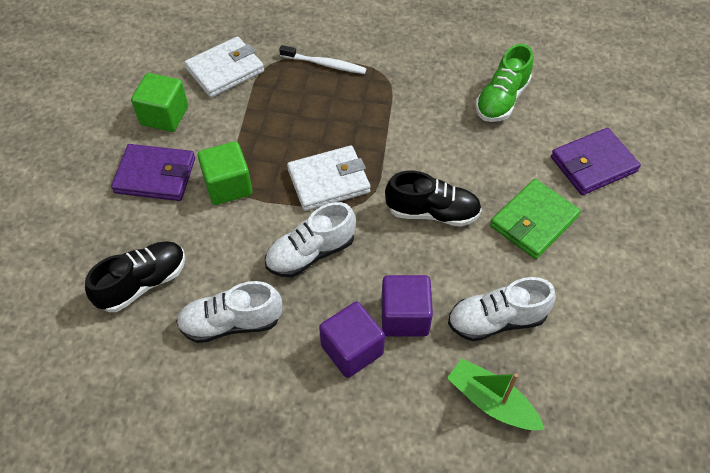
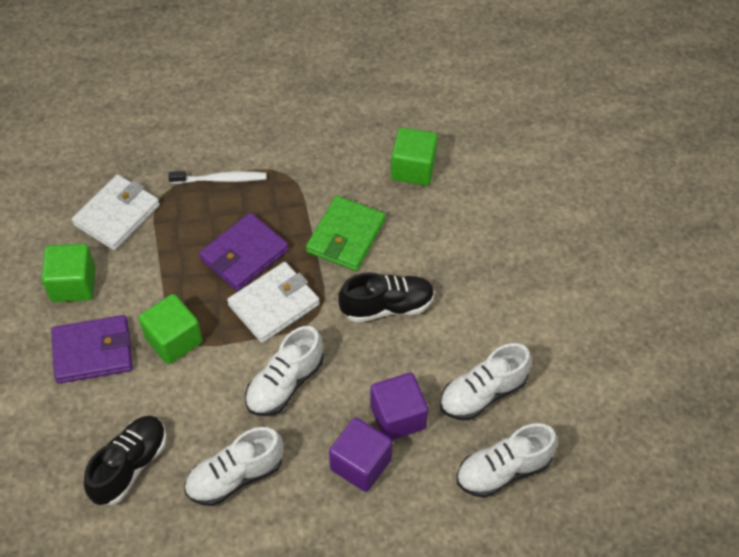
camera: 20 degrees left, 0 degrees up
(491, 402) = (503, 470): green boat -> white shoe
(501, 99) = (413, 169): green shoe -> green cube
(533, 221) = (485, 287): green wallet -> green wallet (346, 236)
(593, 164) = (521, 212): purple wallet -> purple wallet (244, 254)

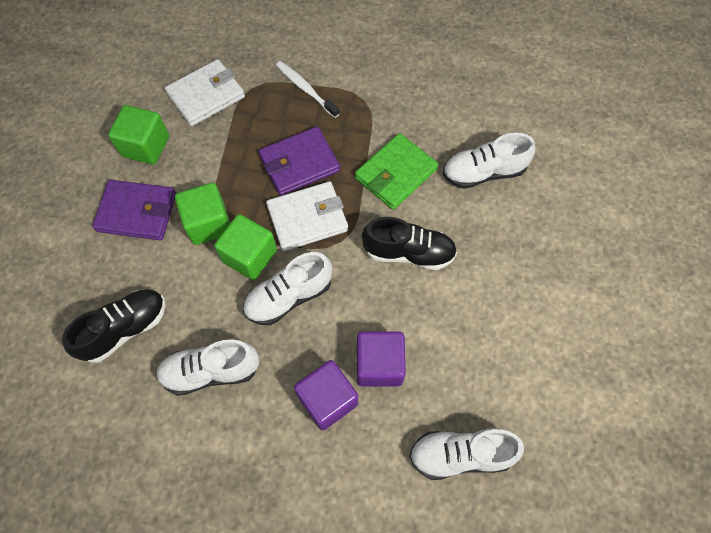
camera: 20 degrees right, 10 degrees up
(221, 179) = (305, 89): white toothbrush -> white toothbrush turned 150 degrees counterclockwise
(413, 169) = (480, 128): green cube -> green cube (250, 256)
(483, 393) = (468, 368): white shoe -> white shoe (483, 172)

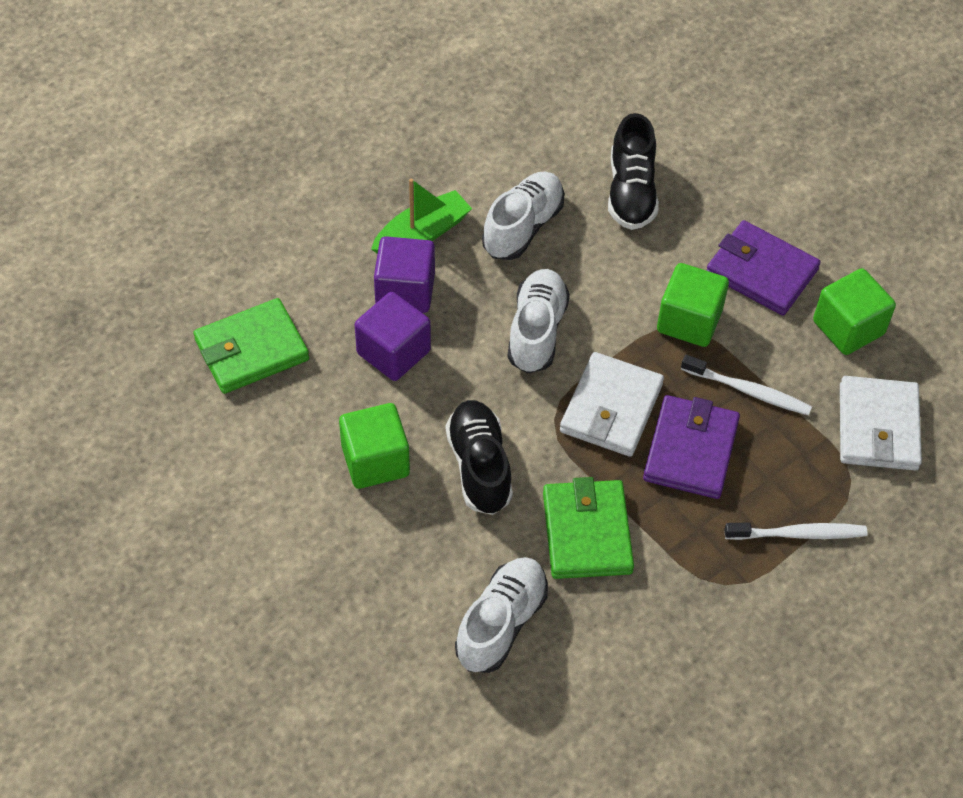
camera: 130 degrees right, 10 degrees down
(137, 212) = (761, 272): purple wallet -> purple wallet turned 75 degrees clockwise
(234, 163) = (748, 391): none -> white toothbrush
(250, 256) = (615, 330): green cube -> green cube (375, 461)
(271, 431) = (422, 234): none -> green boat
(408, 252) = (479, 466): black shoe -> black shoe turned 120 degrees clockwise
(460, 454) = (251, 350): white shoe -> green wallet

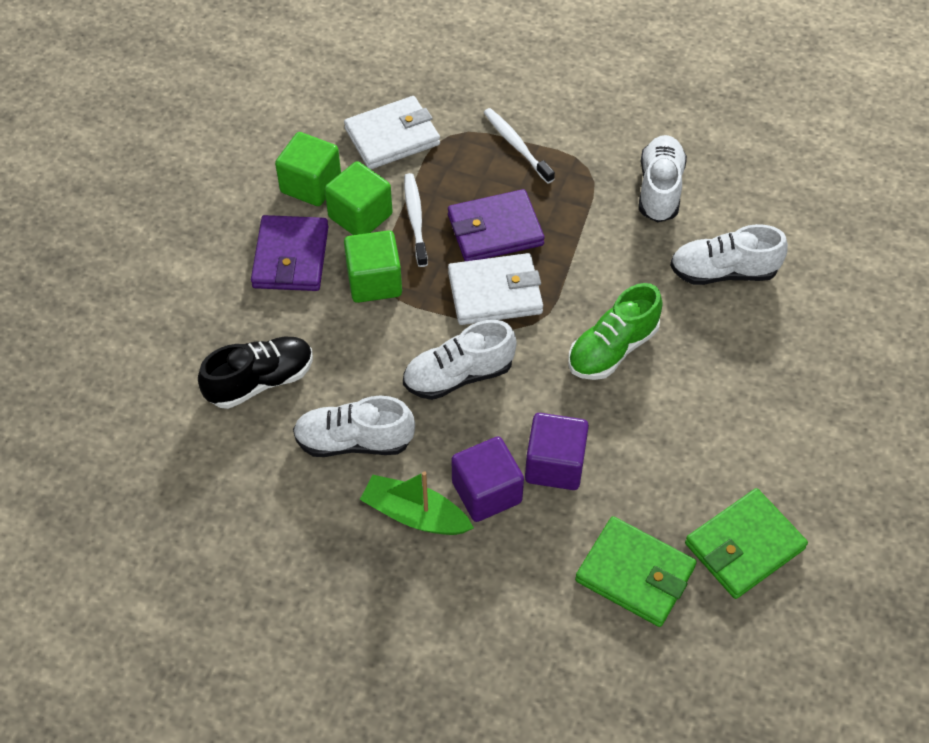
camera: 120 degrees left, 0 degrees up
(375, 461) = (663, 419): green cube -> green cube (360, 216)
(479, 466) = (612, 349): black shoe -> green shoe
(587, 532) = (612, 258): green wallet -> green wallet (744, 546)
(650, 635) = (659, 189): none -> white shoe

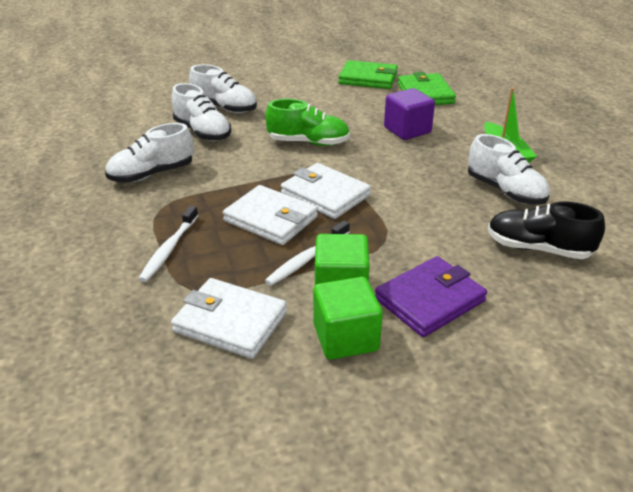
camera: 130 degrees left, 20 degrees down
(374, 281) = (389, 246): green cube -> none
(458, 375) = (404, 179): white shoe -> white shoe (224, 108)
(486, 492) = (455, 140): purple cube -> none
(495, 230) = (271, 219): purple wallet -> white wallet

